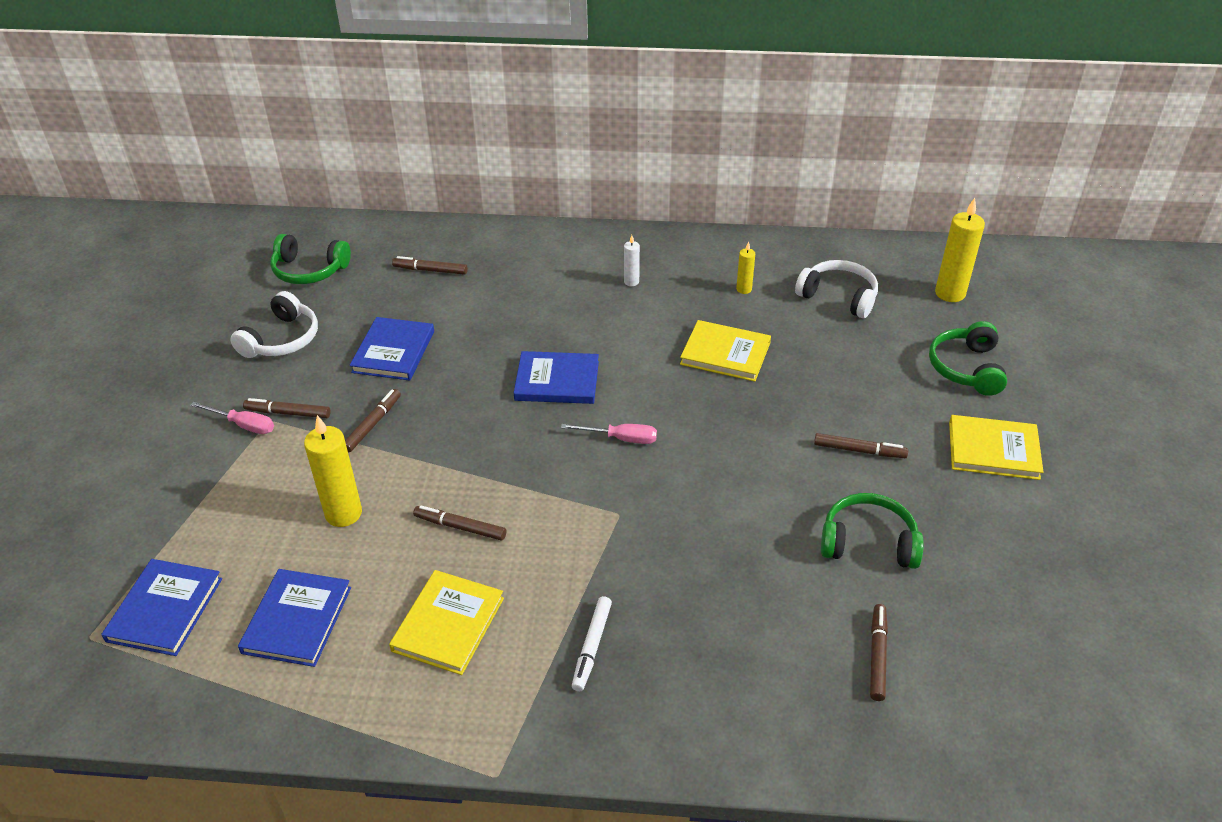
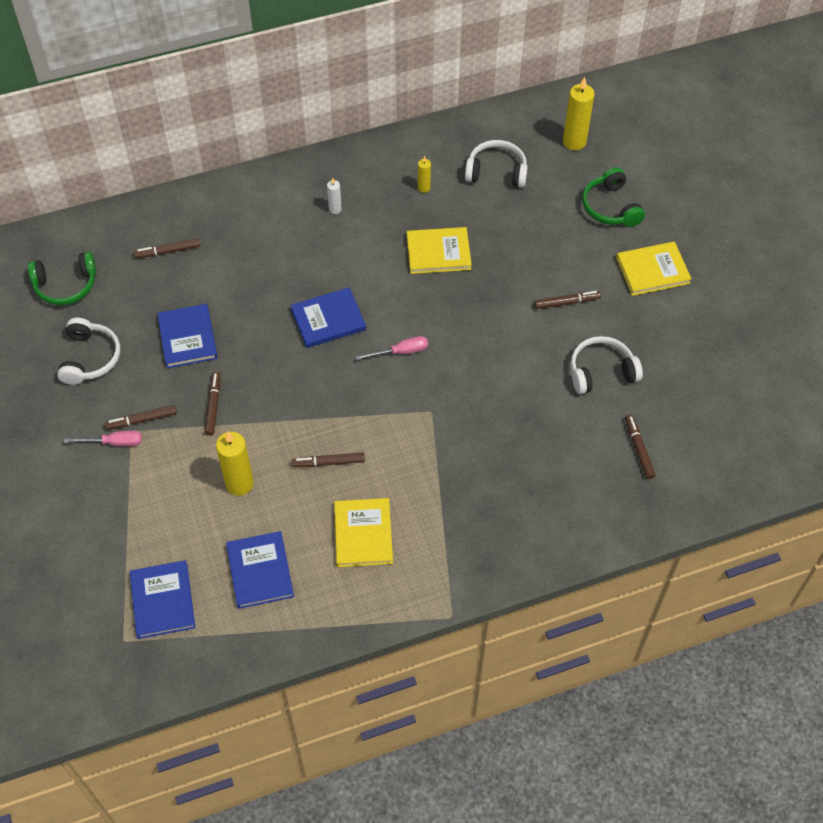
camera: 25 degrees left, 15 degrees up
(592, 647) = (464, 512): white marker -> none
(868, 542) = (601, 372): green headphones -> white headphones

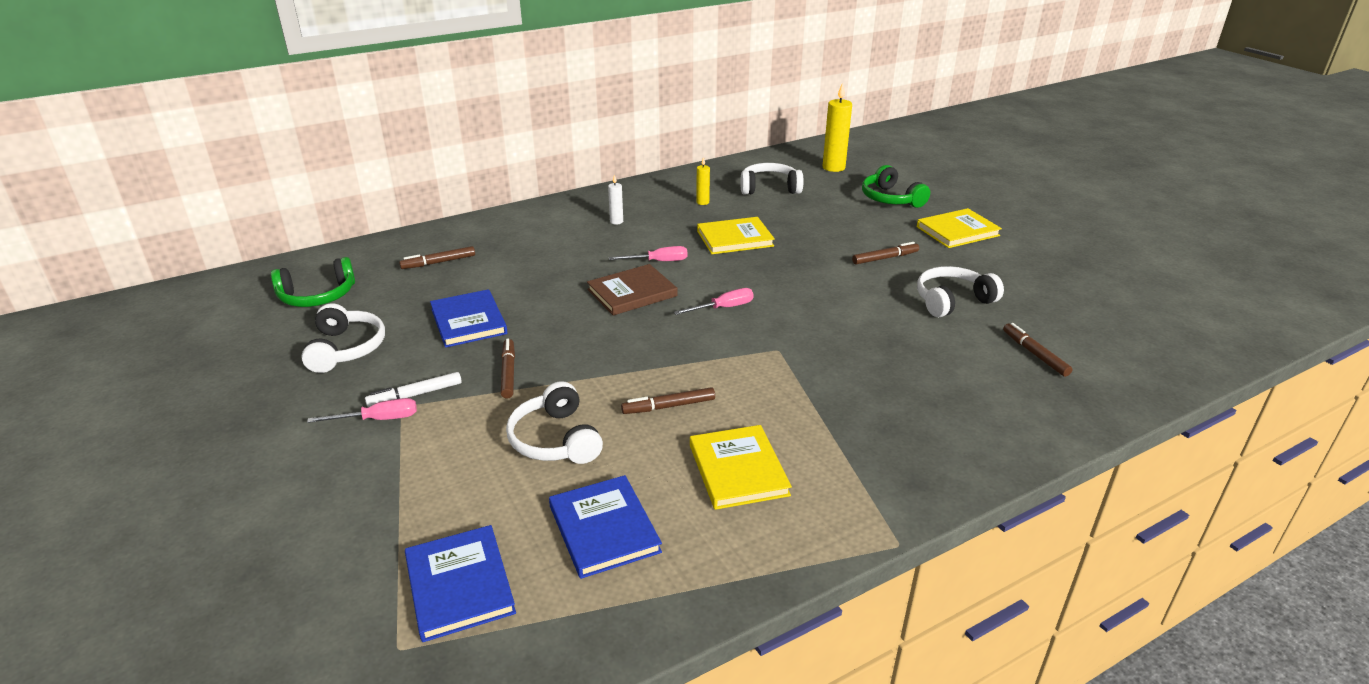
camera: 10 degrees left, 25 degrees down
(142, 420) = (415, 395): brown marker -> white marker
(239, 484) = (555, 439): yellow candle -> white headphones
(328, 320) = (632, 293): blue book -> brown book
(360, 278) = (658, 261): none -> pink screwdriver

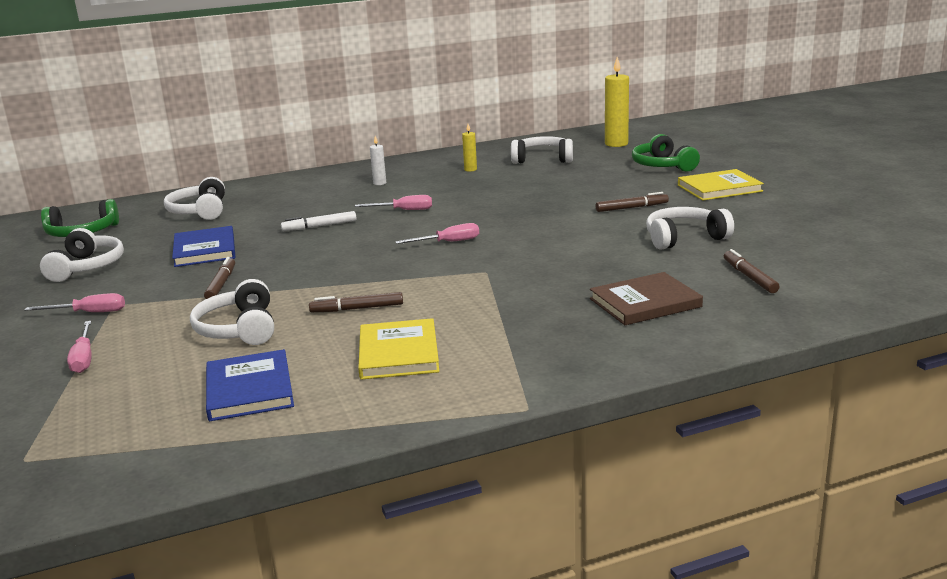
camera: 10 degrees right, 10 degrees down
(401, 489) = (83, 358): none -> pink screwdriver
(415, 395) = (130, 297): white marker -> white marker (319, 226)
(438, 262) = (200, 211): brown marker -> white headphones
(459, 585) = (99, 422): blue book -> none
(632, 293) = (366, 232): brown book -> brown book (645, 303)
(735, 238) = (487, 194): yellow book -> none

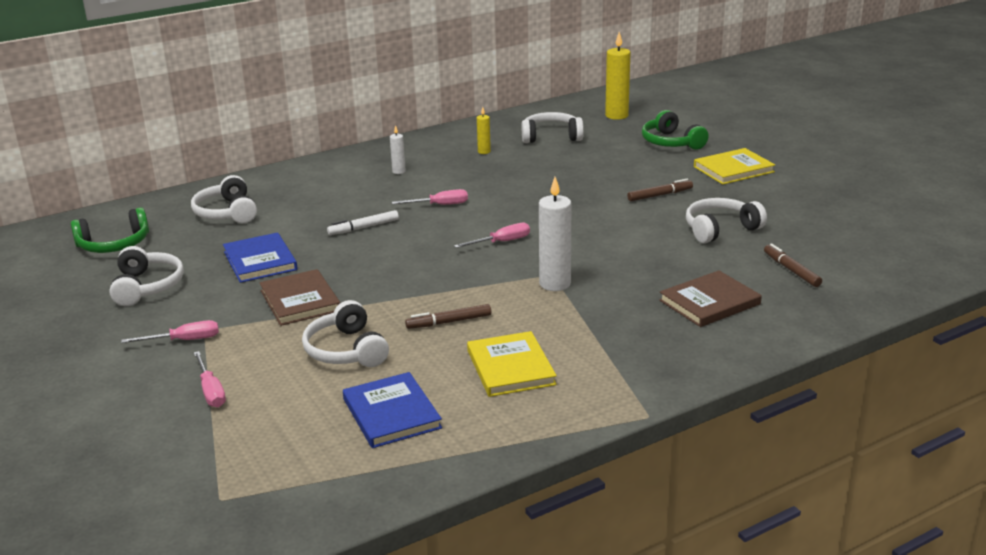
camera: 10 degrees left, 5 degrees up
(221, 284) = (300, 301): brown marker -> brown book
(485, 280) = (555, 284): none -> white candle

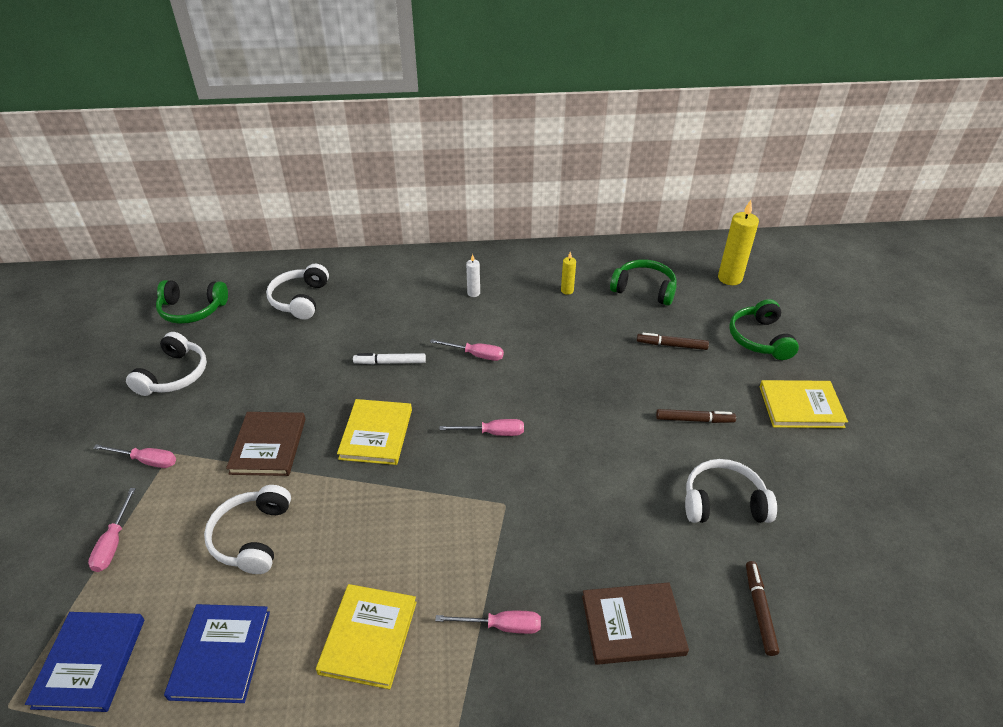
camera: 25 degrees right, 15 degrees up
(260, 261) = (278, 375): blue book -> blue book (90, 662)
(397, 268) = (376, 434): none -> yellow book
(449, 322) = (364, 536): brown marker -> brown marker (671, 345)
(551, 137) = (644, 289): white headphones -> green headphones
(555, 284) = (498, 520): white candle -> none
(612, 331) = (501, 626): none -> pink screwdriver

